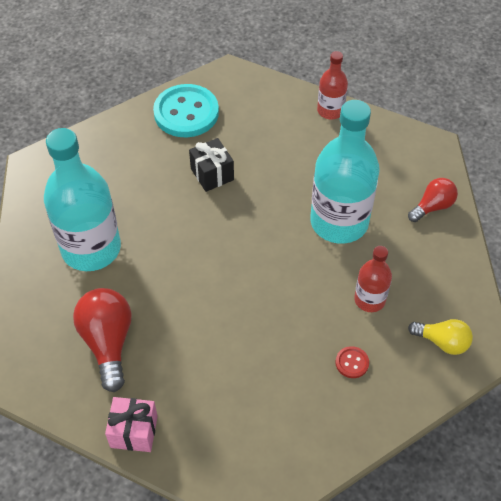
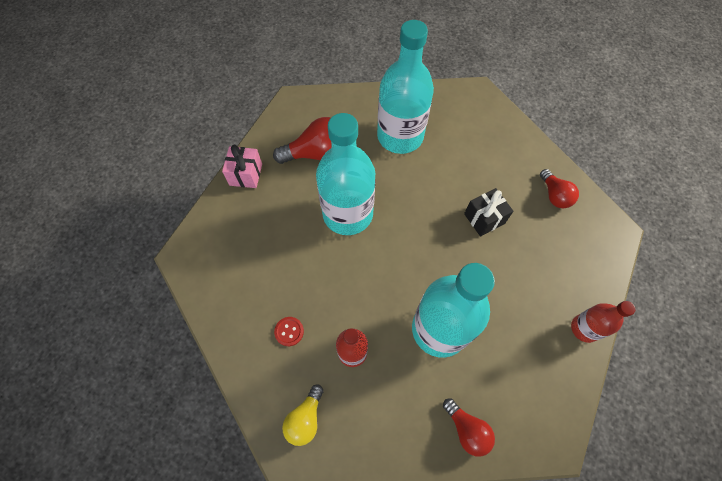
camera: 90 degrees right, 10 degrees up
(186, 113) = (554, 195): turquoise button -> red light bulb
(201, 306) = (348, 214): none -> turquoise bottle

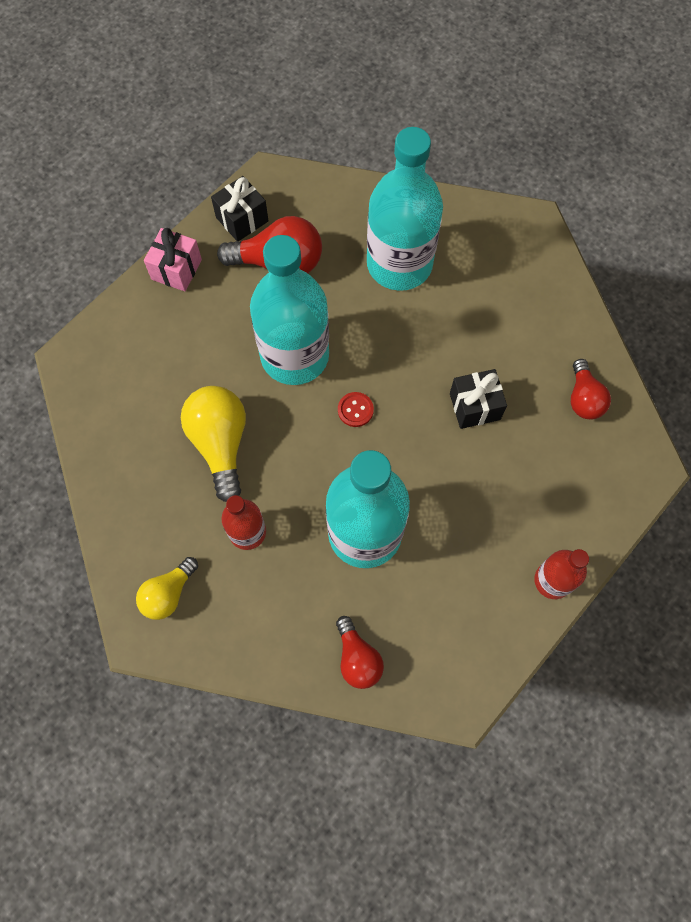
camera: 15 degrees right, 5 degrees up
(283, 131) = (242, 219): none -> black gift
(289, 331) = (177, 487): red button -> red button (355, 410)
(312, 290) = (220, 443): none -> yellow light bulb

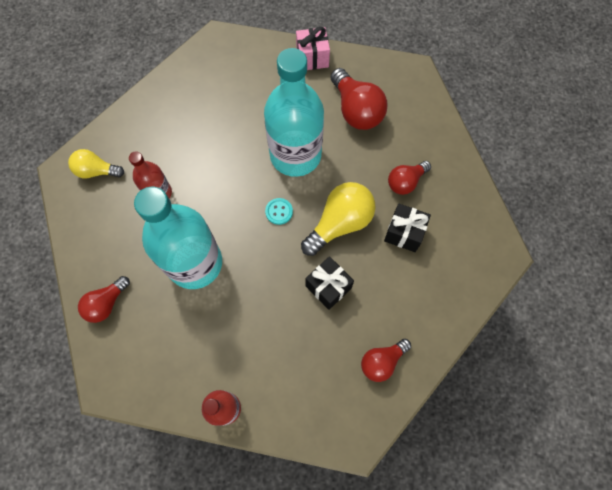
camera: 60 degrees right, 0 degrees up
(220, 443) = (209, 146): yellow light bulb -> yellow light bulb (340, 223)
(242, 219) = (372, 73): black gift -> black gift (404, 233)
(355, 410) = (279, 211): red button -> turquoise button
(399, 264) = (405, 182): turquoise bottle -> red light bulb

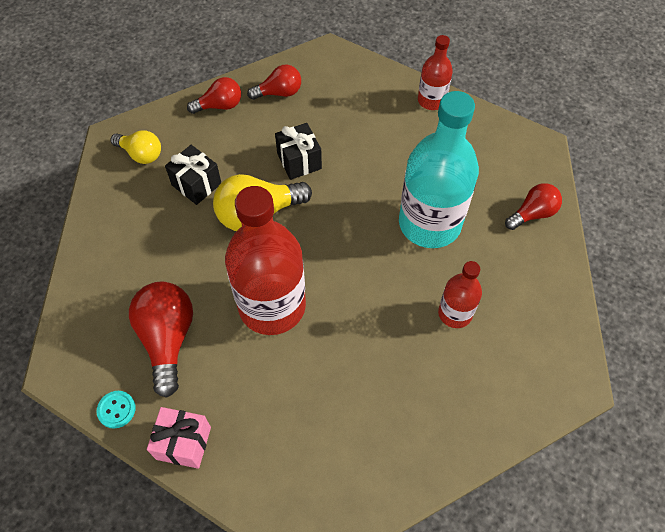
camera: 160 degrees left, 10 degrees down
(97, 171) = (531, 368): yellow light bulb -> yellow light bulb (141, 154)
(279, 211) = (319, 247): turquoise button -> turquoise button (116, 410)
(295, 155) = (272, 306): turquoise bottle -> red bottle
(405, 182) = (162, 233): red light bulb -> red light bulb (220, 106)

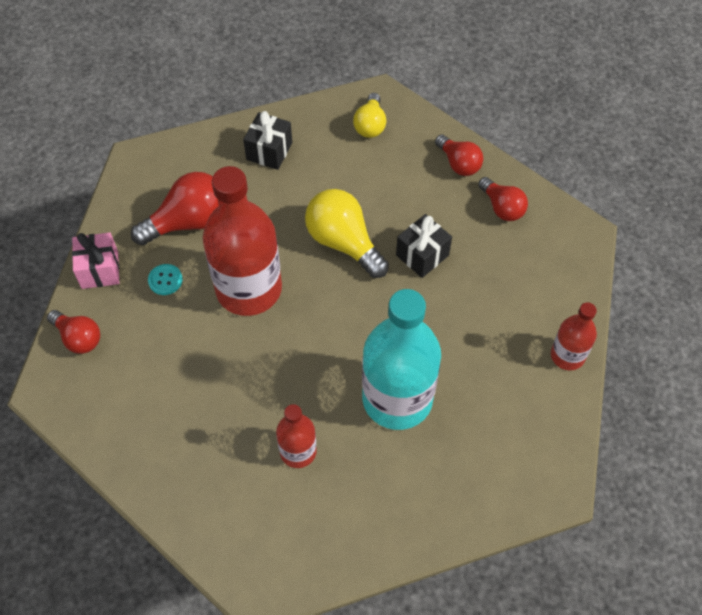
camera: 70 degrees right, 0 degrees up
(116, 410) = (114, 212): turquoise button -> turquoise button (165, 280)
(196, 184) = (355, 181): black gift -> black gift (269, 151)
(532, 214) = (455, 501): red light bulb -> red light bulb (78, 338)

